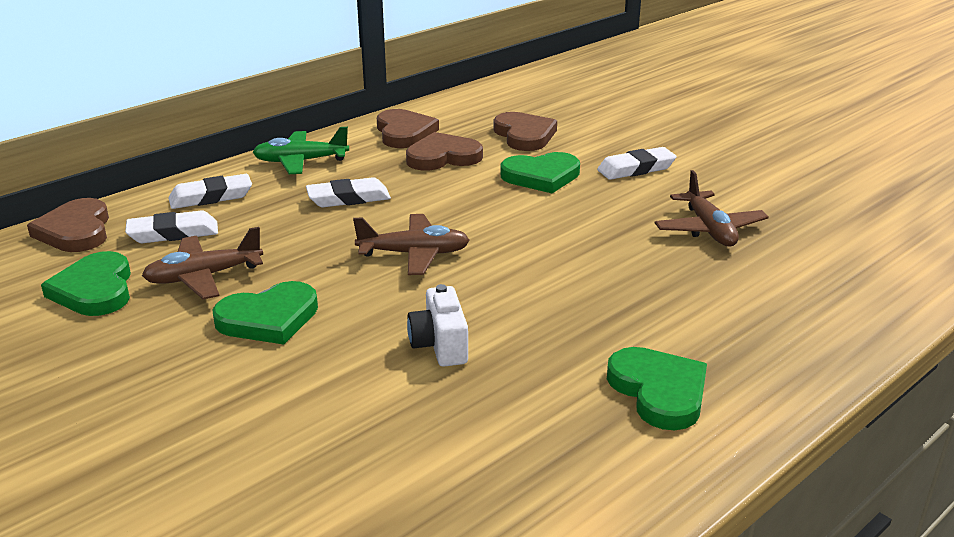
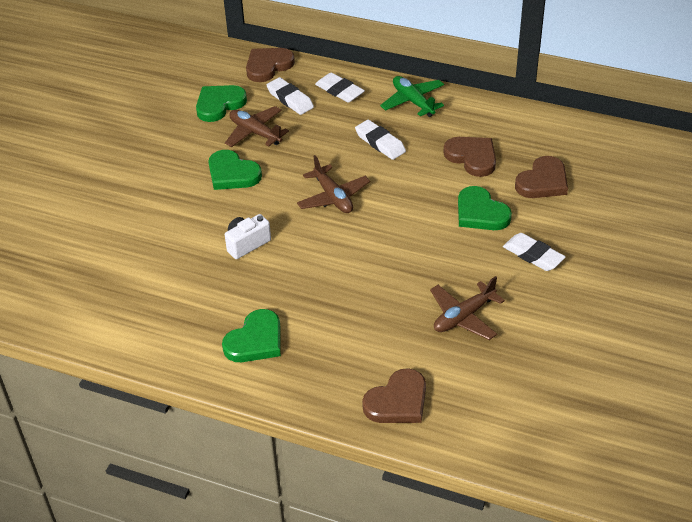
camera: 65 degrees right, 15 degrees up
(404, 133) = (495, 125): brown heart -> brown heart (397, 401)

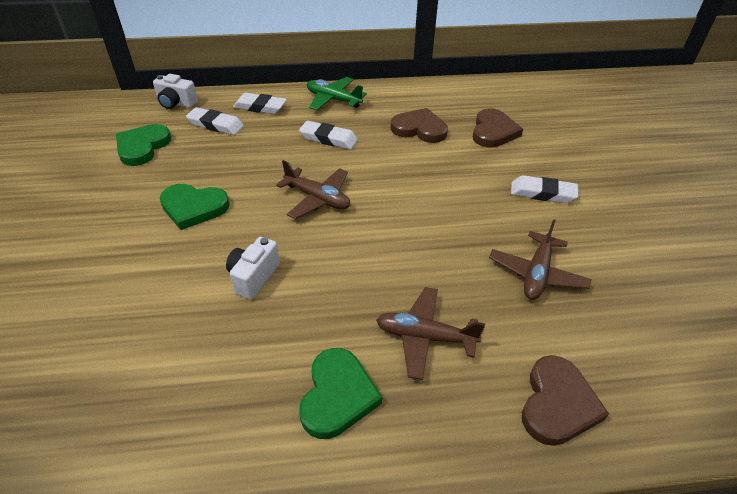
camera: 30 degrees left, 0 degrees up
(255, 133) = (196, 162): brown plane -> brown plane (425, 337)
(268, 66) = (176, 103): brown heart -> white camera
(480, 213) = (466, 171): green heart -> none

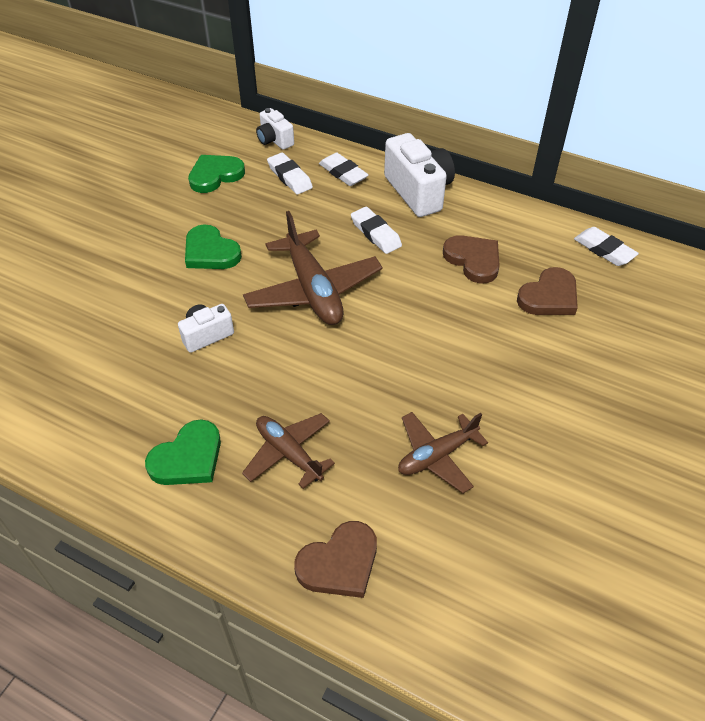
camera: 35 degrees right, 5 degrees up
(317, 198) = (313, 290): brown plane -> brown plane, size x1.62
(333, 100) = (418, 192): green plane -> white camera
(542, 193) = (528, 385): white eraser -> white eraser (604, 250)

